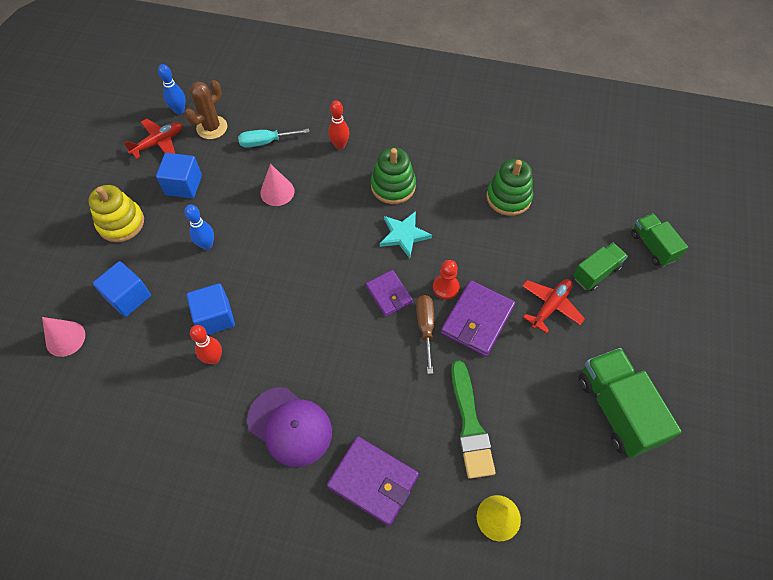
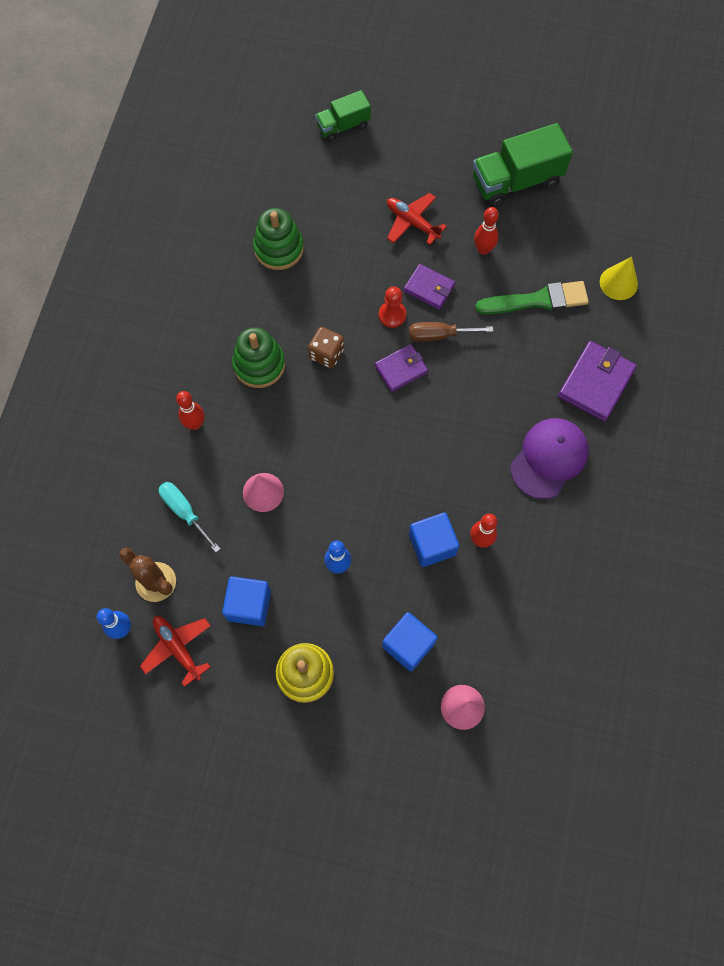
camera: 90 degrees left, 10 degrees up
(266, 142) = (184, 511): turquoise screwdriver -> turquoise screwdriver turned 150 degrees clockwise
(404, 235) = (326, 354): turquoise star -> brown dice
(477, 320) = (429, 288): purple wallet -> purple wallet, size x0.64
(526, 372) = (483, 249): none -> red bowling pin
(596, 273) = (374, 179): green truck -> none

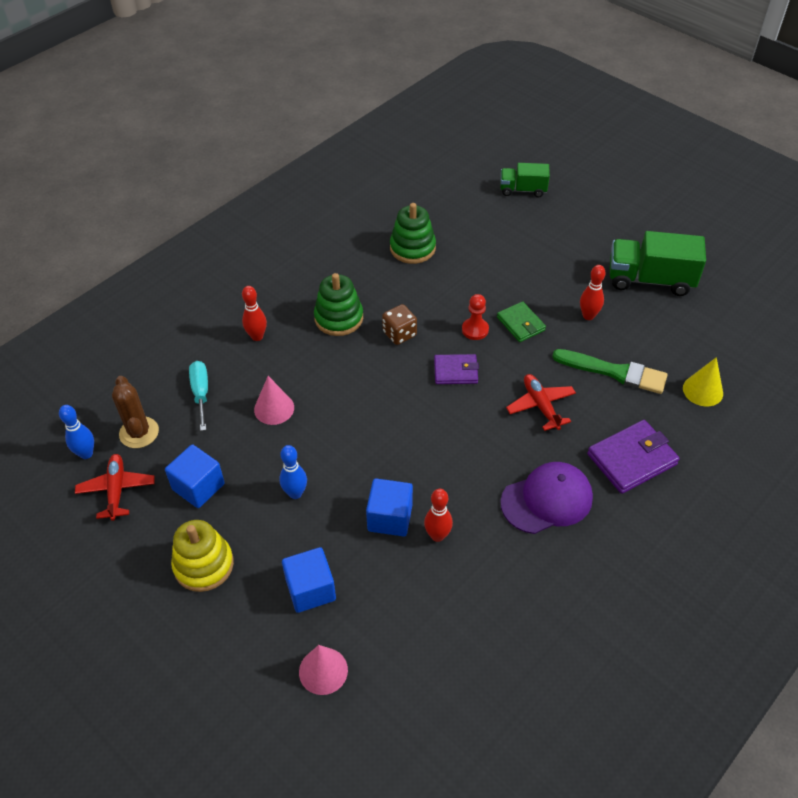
camera: 30 degrees right, 20 degrees down
(412, 222) = (537, 273): red plane -> red plane (541, 406)
(429, 288) = (520, 324): purple wallet -> green wallet
(439, 335) = (506, 361): brown screwdriver -> none

